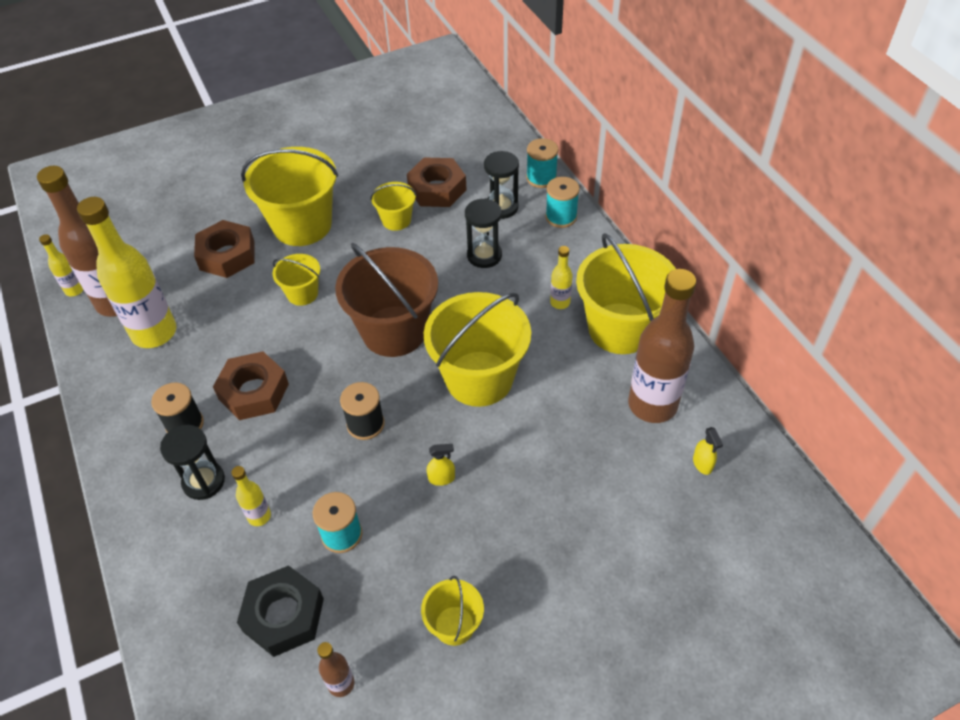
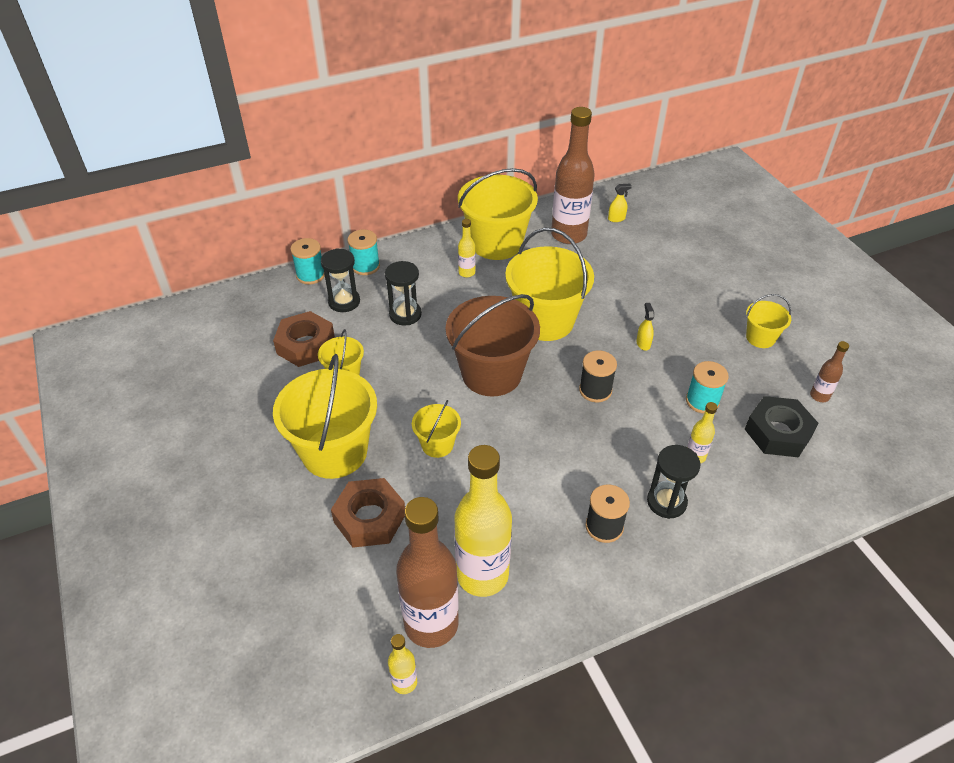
camera: 90 degrees left, 5 degrees down
(253, 391) = (562, 474): brown nut -> none

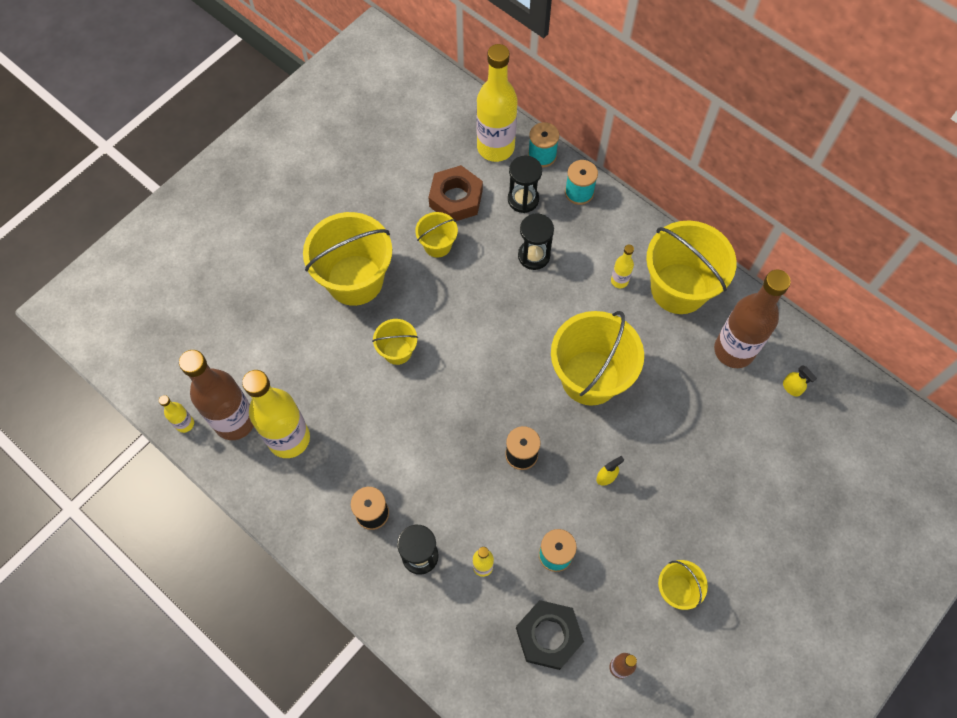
camera: 65 degrees right, 20 degrees up
(276, 301) = (495, 147): none -> yellow bottle
(370, 518) = (305, 336): brown nut -> none
(491, 374) = (497, 359): brown bucket -> none

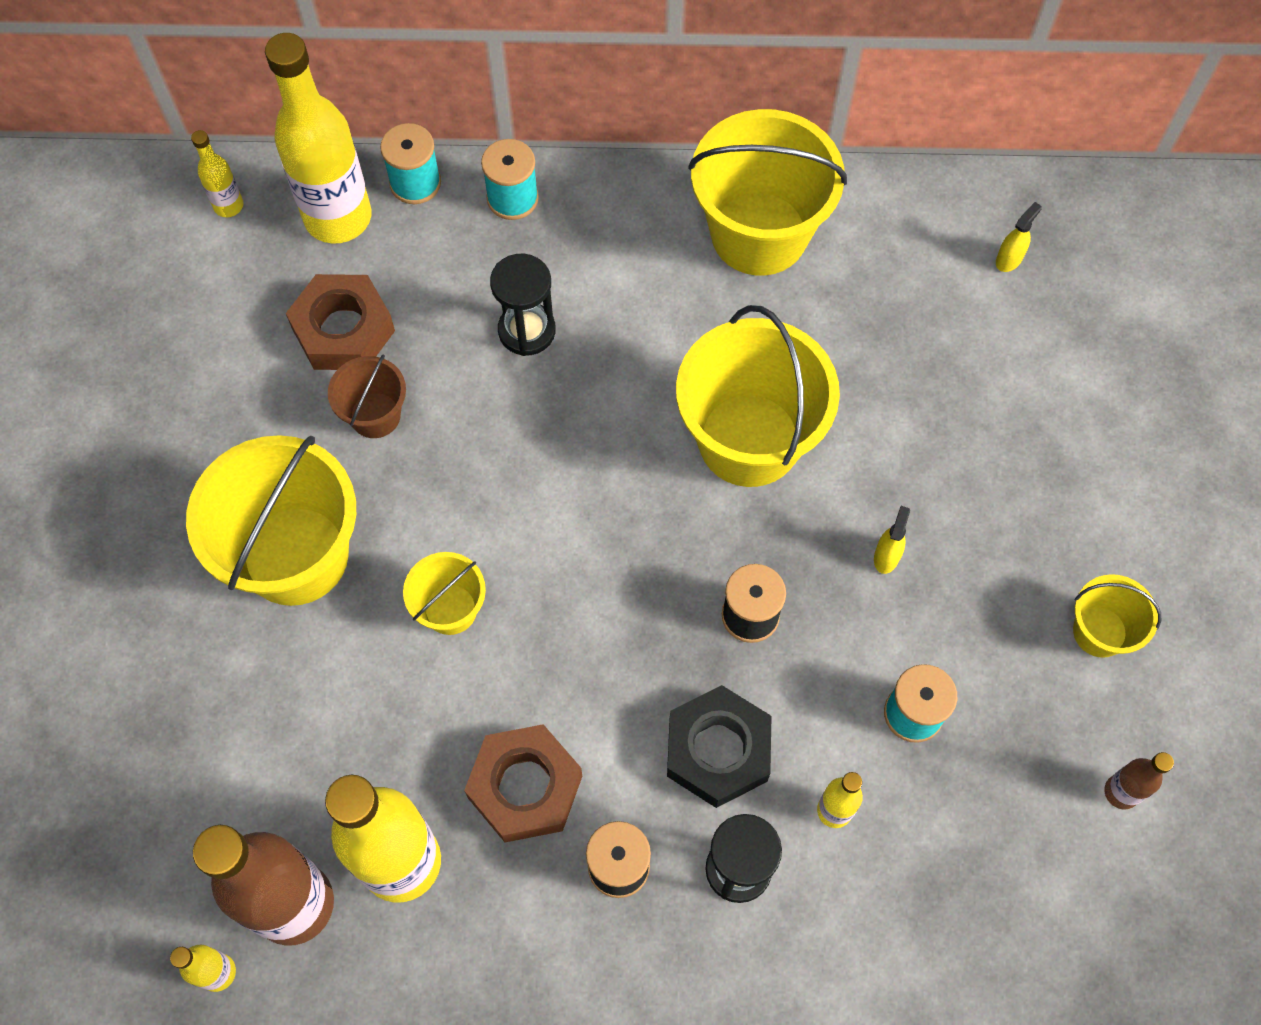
camera: 40 degrees left, 0 degrees up
(363, 449) = (525, 787): none -> brown nut
(437, 245) = (375, 415): yellow bucket -> brown bucket
(523, 199) = (442, 263): black hourglass -> none
(548, 636) = (999, 829): black nut -> black nut (717, 750)
(619, 281) = (673, 280): yellow bottle -> yellow bottle (228, 206)
(734, 350) = (898, 264): brown bottle -> none
(791, 388) = (1009, 259): yellow spray bottle -> yellow spray bottle turned 60 degrees counterclockwise

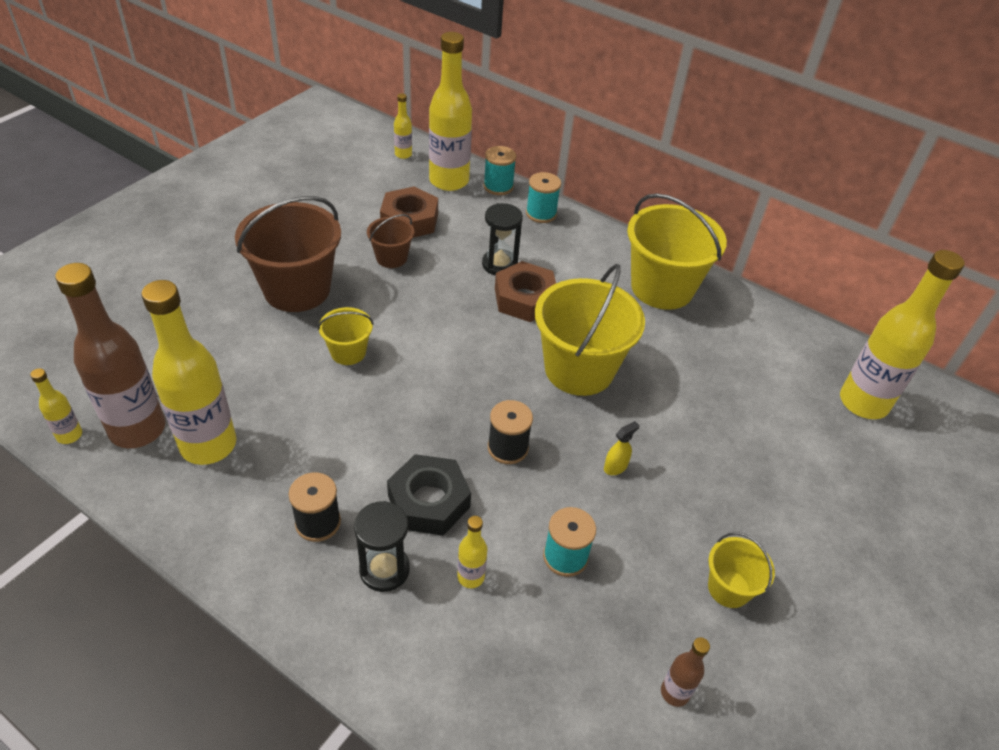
camera: 30 degrees right, 20 degrees down
(295, 555) = (297, 289): yellow bucket -> brown bucket
(525, 787) = (306, 452): brown nut -> brown nut (525, 299)
(1009, 259) = (807, 370): yellow spray bottle -> none
(1096, 269) = (863, 403): none -> yellow bottle

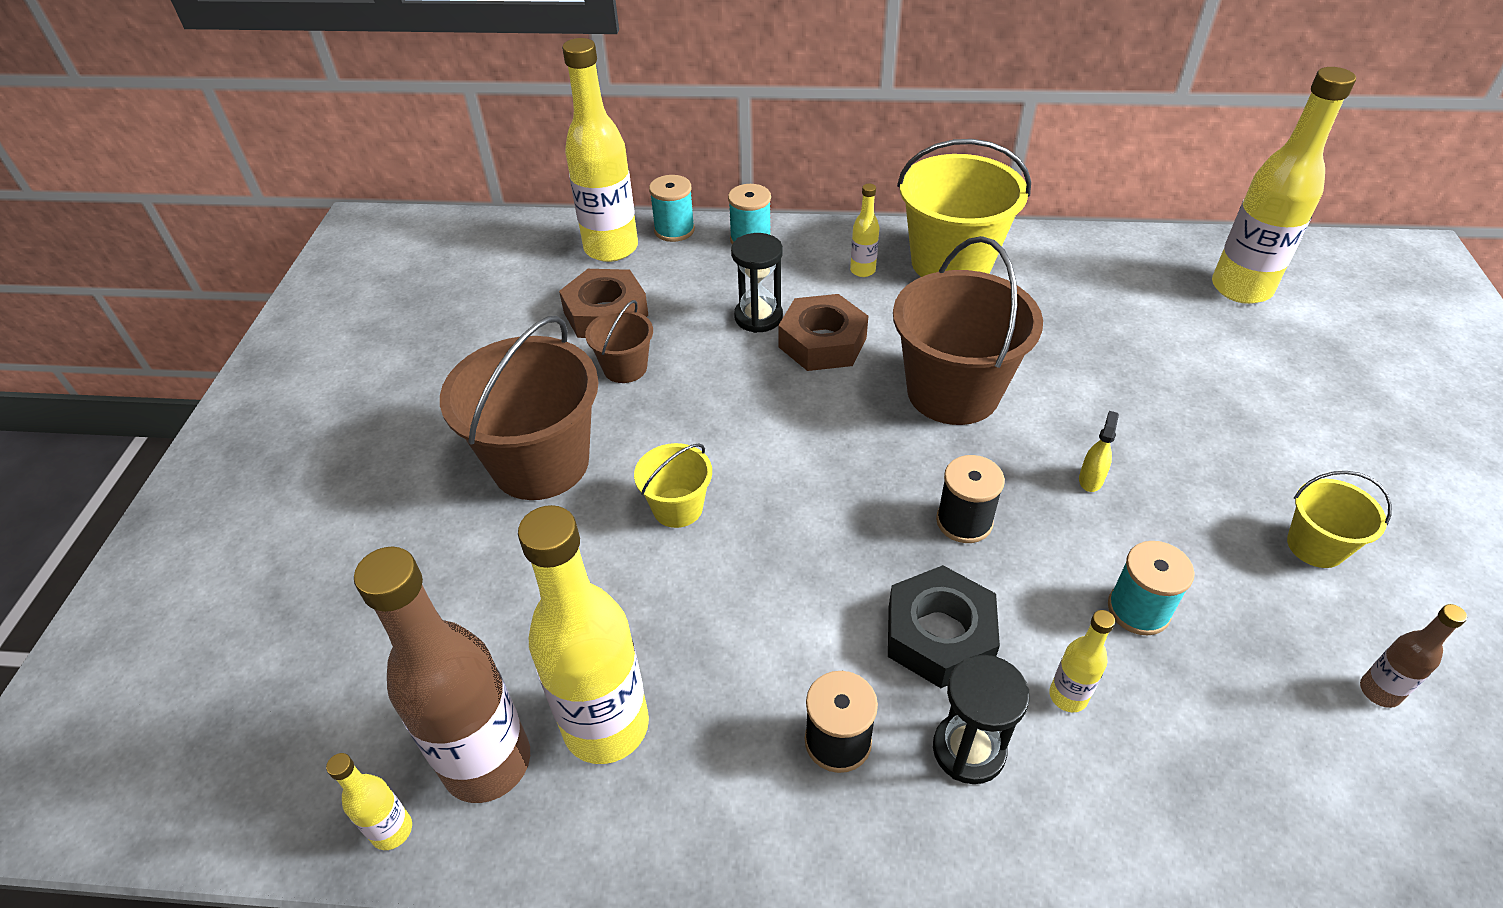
camera: 25 degrees left, 0 degrees up
(403, 154) = (526, 240): yellow bottle -> yellow bottle (862, 270)
(579, 369) = (953, 392): yellow bucket -> brown bucket

